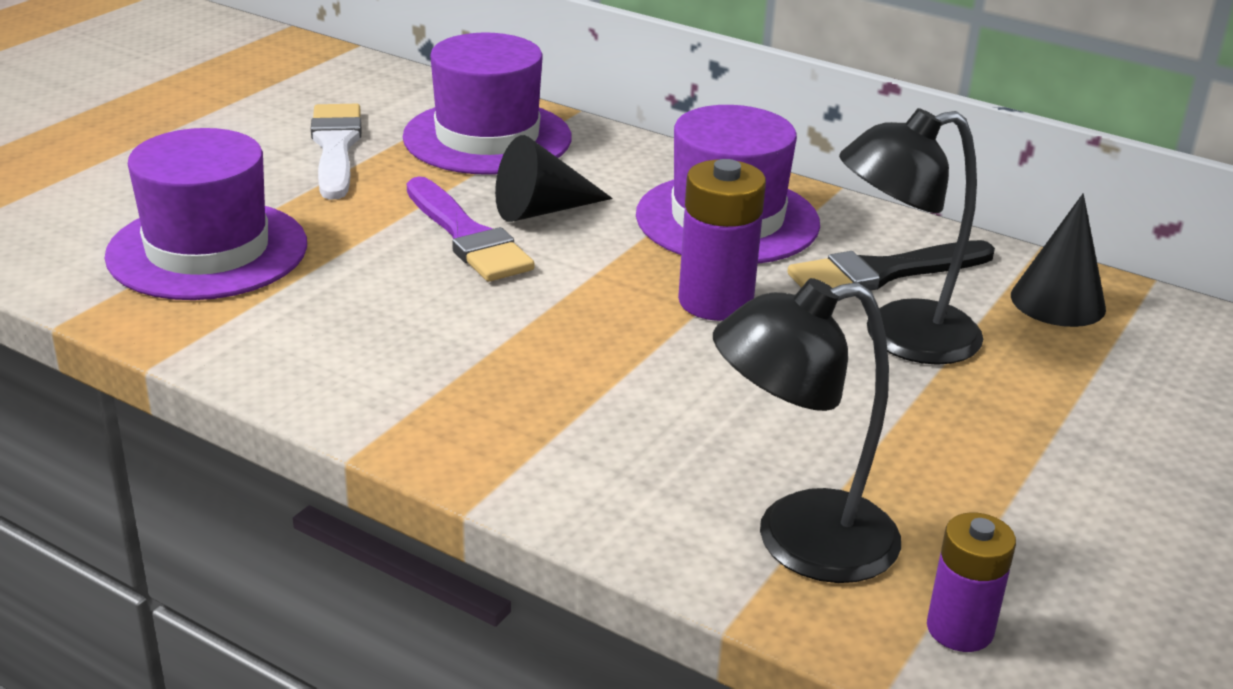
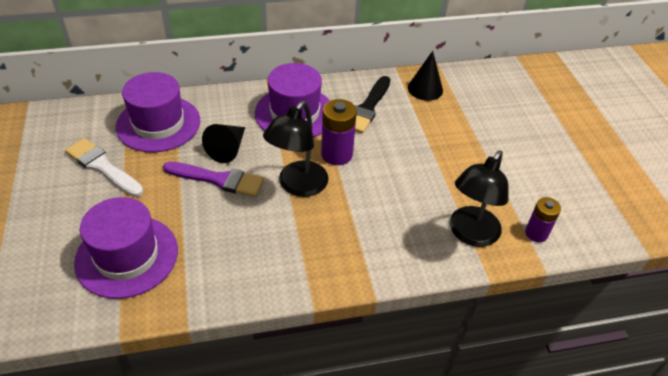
camera: 45 degrees left, 15 degrees up
(899, 337) = (403, 133): black lamp -> black lamp (297, 186)

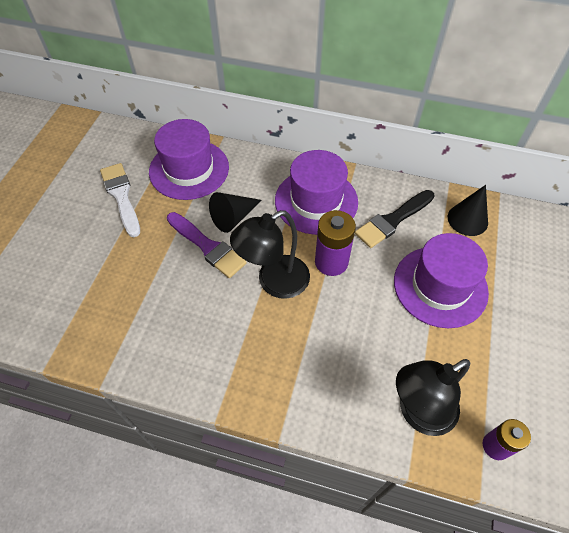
camera: 30 degrees right, 10 degrees up
(127, 256) = (92, 293): purple hat -> purple hat (440, 286)

